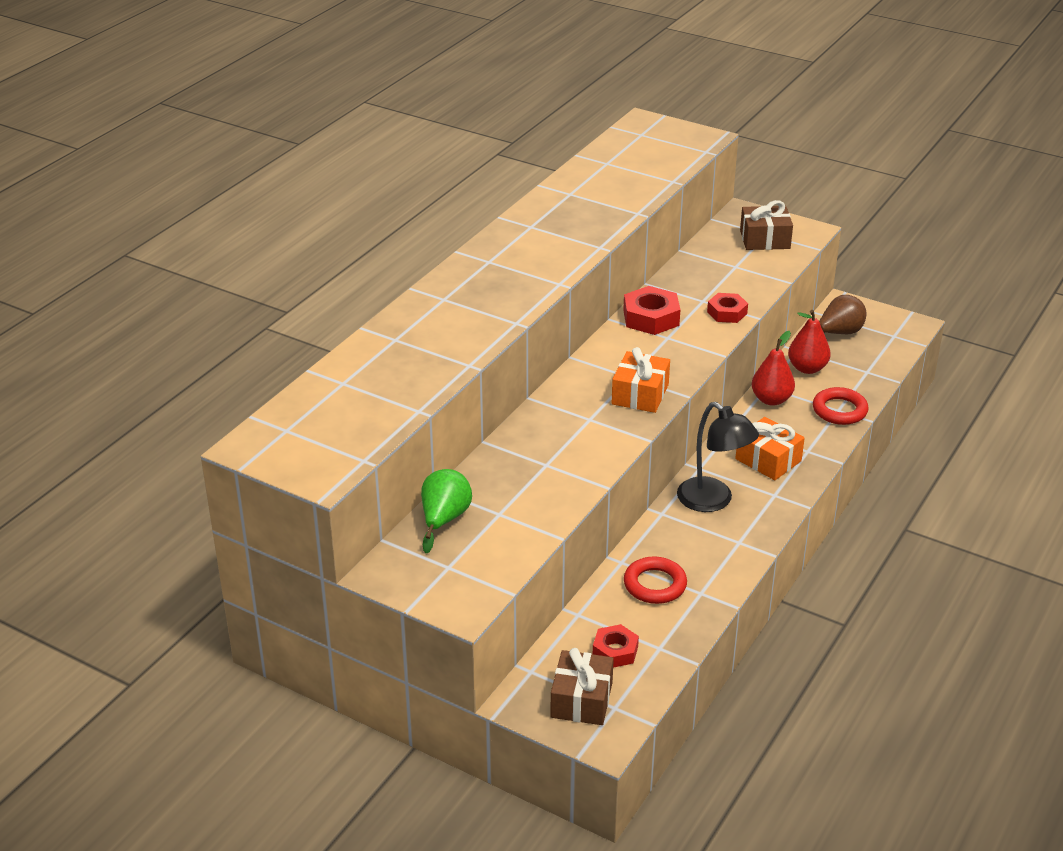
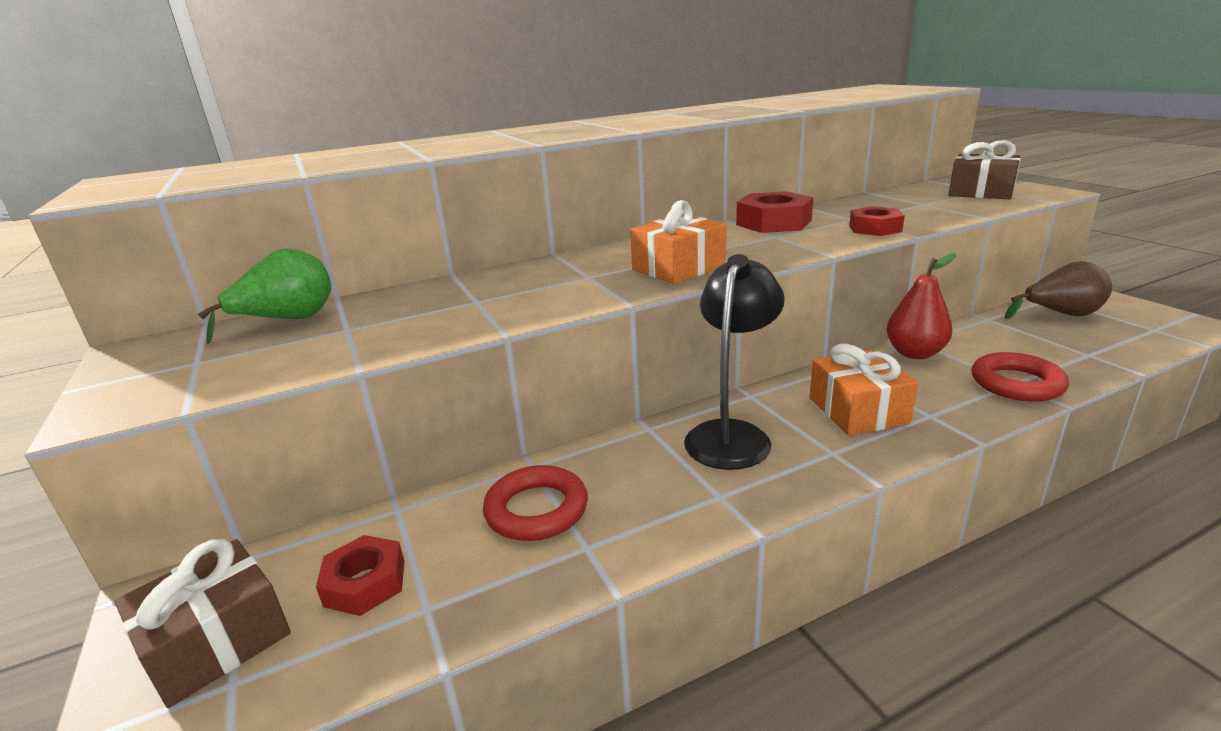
camera: 35 degrees right, 10 degrees down
(713, 501) = (732, 434): black lamp -> black lamp turned 150 degrees counterclockwise
(807, 368) = (991, 336): red pear -> none

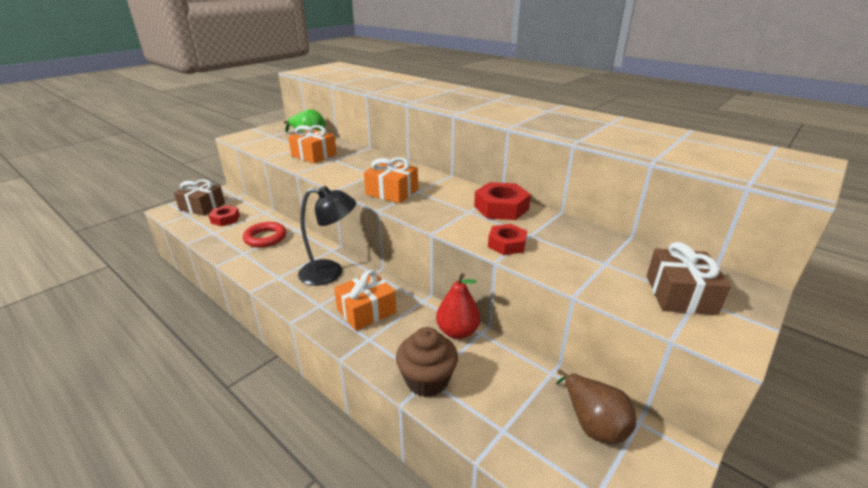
camera: 65 degrees right, 5 degrees up
(422, 317) = (314, 155): none -> orange gift
(1016, 383) = (427, 380): red ring -> brown cupcake

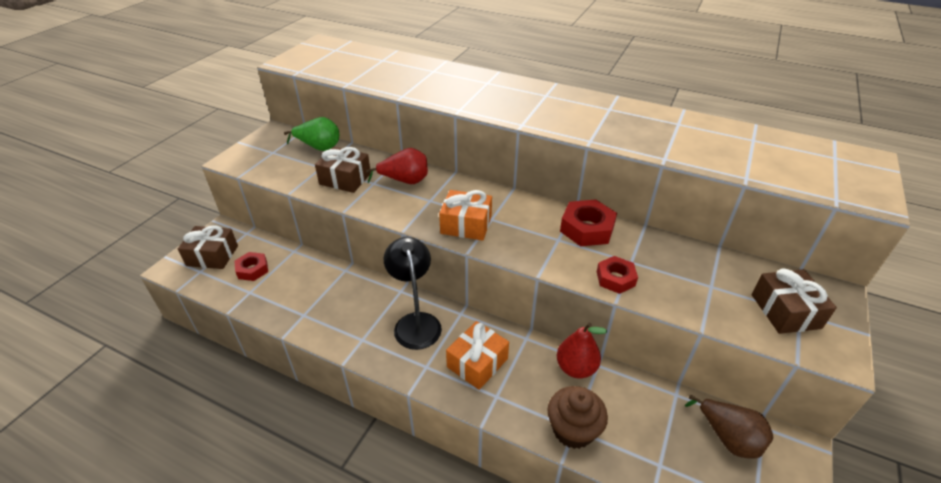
camera: 15 degrees left, 10 degrees up
(265, 238) = (317, 288): red ring -> none
(314, 155) = (345, 179): orange gift -> brown gift
(330, 273) = (415, 322): black lamp -> black lamp turned 90 degrees counterclockwise
(360, 161) = (405, 181): none -> red pear

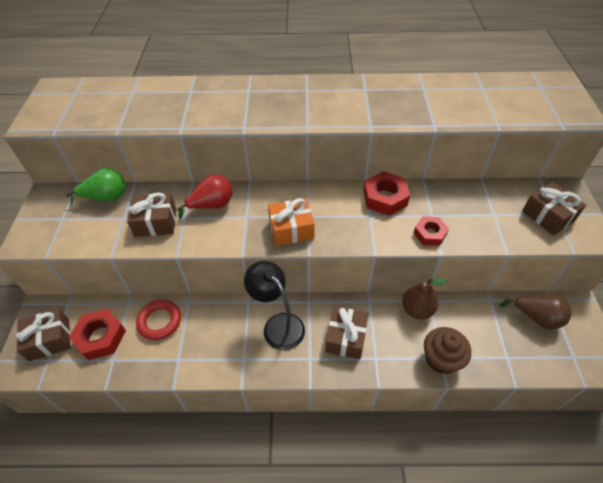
camera: 25 degrees left, 10 degrees up
(252, 269) = (100, 337): red nut -> red nut, size x1.52
(309, 276) = (159, 321): none -> red ring
(477, 363) = (346, 338): orange gift -> brown gift
(576, 368) = (417, 310): red pear -> brown pear

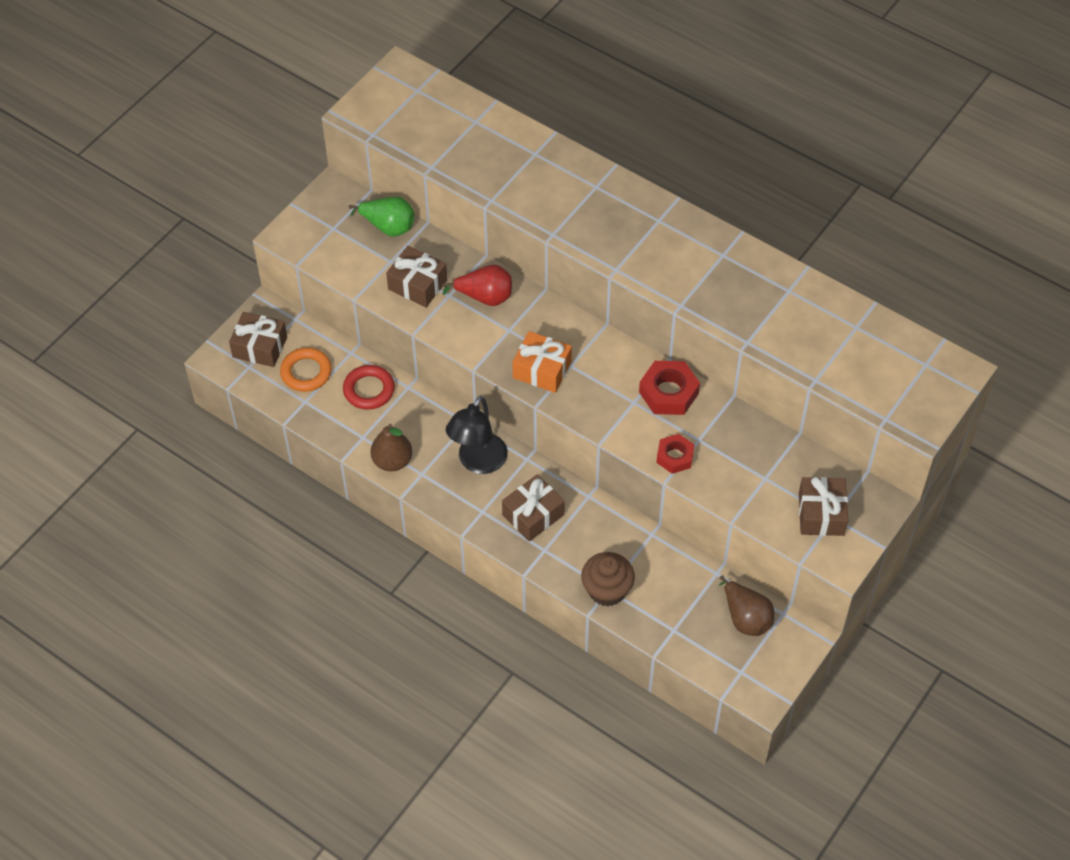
camera: 35 degrees right, 5 degrees up
(100, 337) = (306, 372): red nut -> orange ring
(278, 325) = (478, 462): black lamp -> black lamp turned 150 degrees counterclockwise
(417, 310) = (629, 534): brown pear -> brown pear (392, 461)

